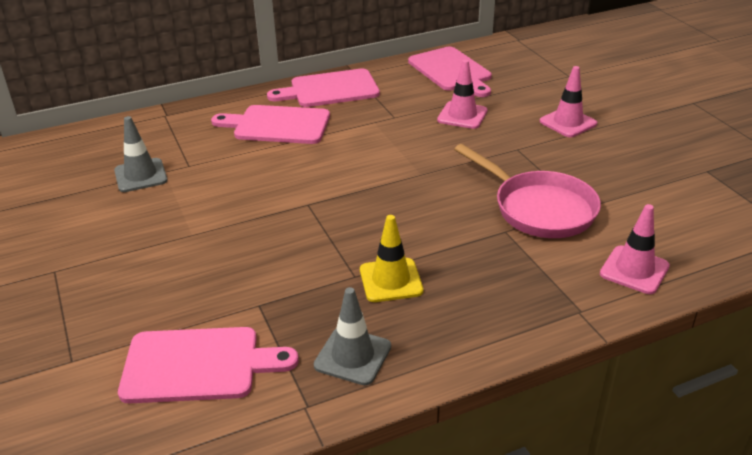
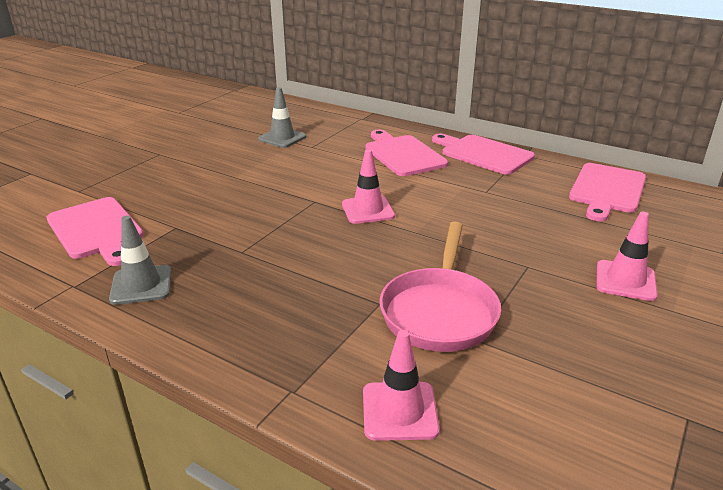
camera: 55 degrees right, 5 degrees down
(391, 280) = (249, 269): yellow traffic cone -> none
(462, 115) = (539, 220): pink traffic cone -> pink traffic cone (368, 210)

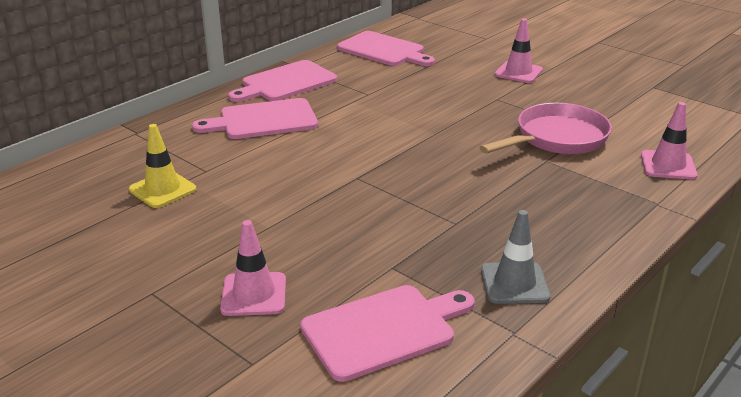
camera: 80 degrees left, 0 degrees up
(282, 138) = (162, 189): grey traffic cone -> yellow traffic cone
(368, 210) = (386, 151): pink traffic cone -> pink traffic cone (254, 294)
(439, 311) = (557, 138): pink pan -> pink pan turned 60 degrees counterclockwise

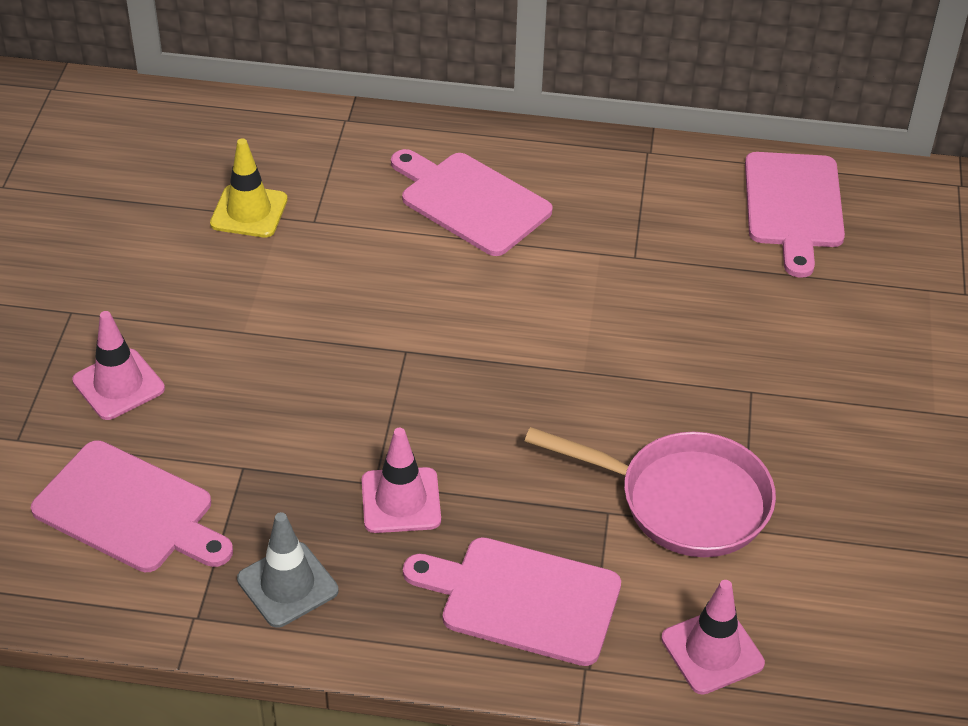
camera: 55 degrees right, 15 degrees up
(285, 82) = (590, 166): pink cutting board -> pink cutting board (522, 599)
(518, 72) = (870, 380): pink traffic cone -> pink traffic cone (401, 501)

